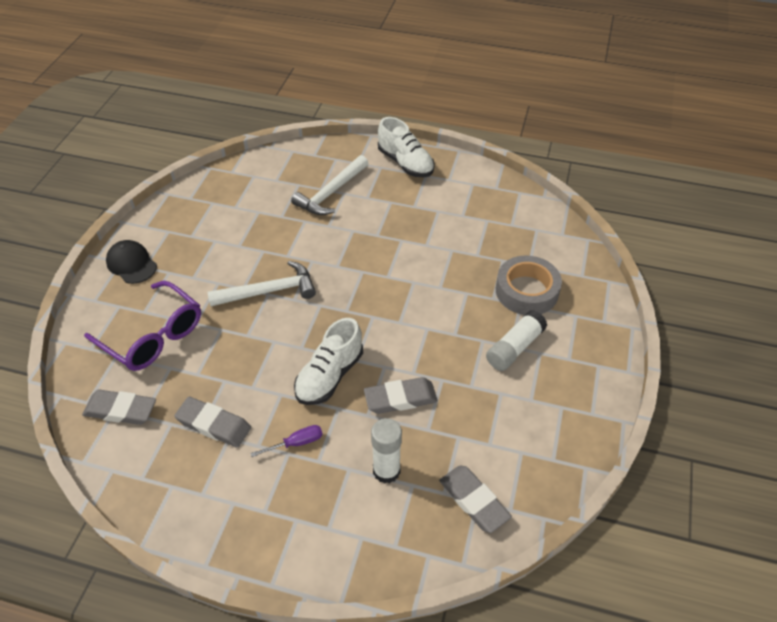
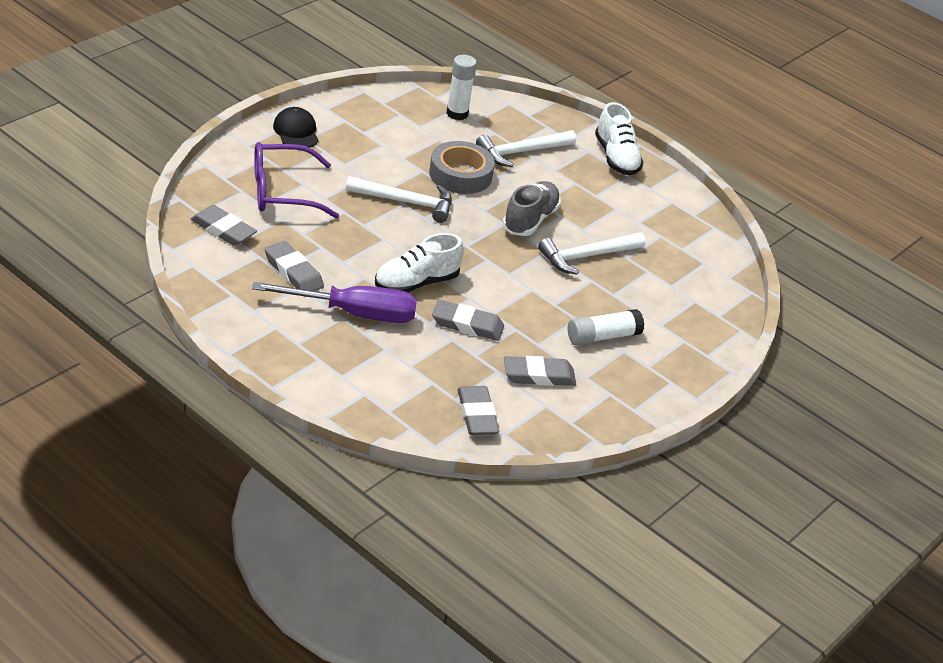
camera: 20 degrees right, 10 degrees down
(153, 336) = (282, 192): purple glasses -> purple glasses turned 105 degrees clockwise
(296, 443) = (354, 313): purple screwdriver -> purple screwdriver, size x2.31
(380, 257) = (530, 220): none -> grey shoe
(386, 471) = (417, 364): white glue stick -> white glue stick (457, 114)
(447, 270) = (586, 256): none -> white hammer
(494, 421) = (538, 375): none -> grey eraser
(526, 291) = (651, 303): grey tape -> grey tape (460, 175)

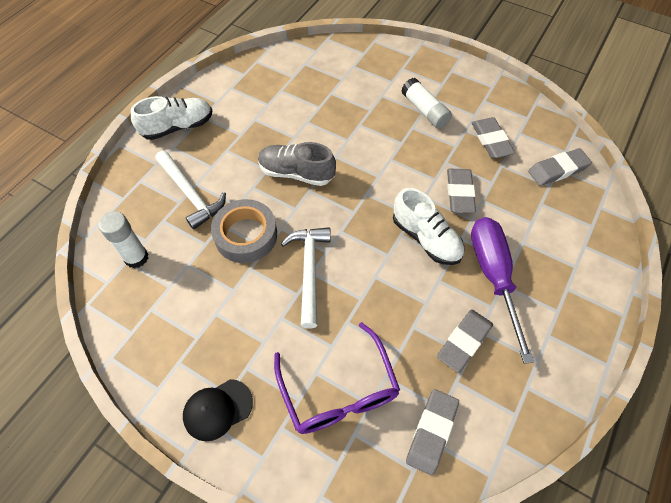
camera: 95 degrees left, 20 degrees up
(586, 256) = (330, 130): white hammer -> none

